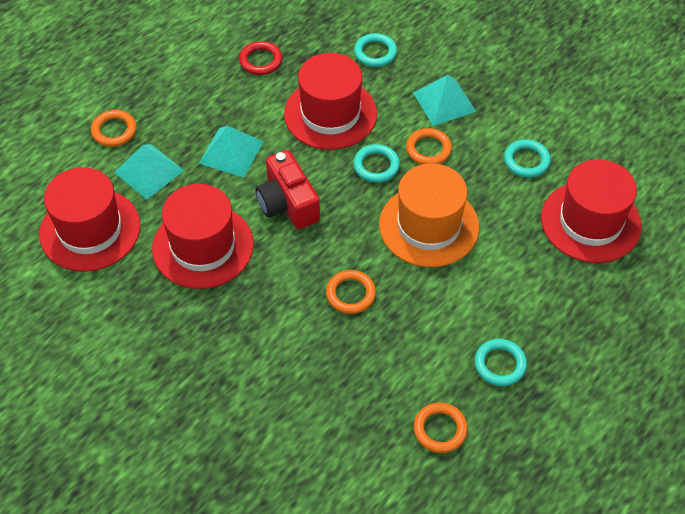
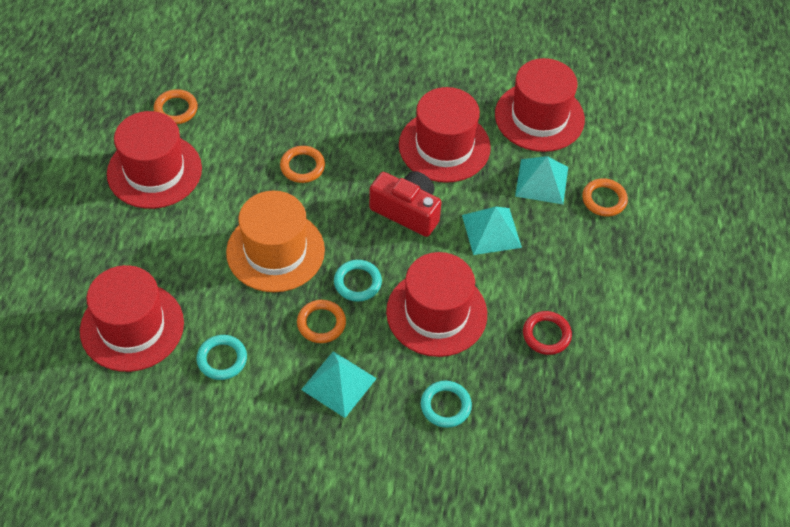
camera: 145 degrees right, 0 degrees up
(500, 364) = (154, 171): turquoise ring -> red hat

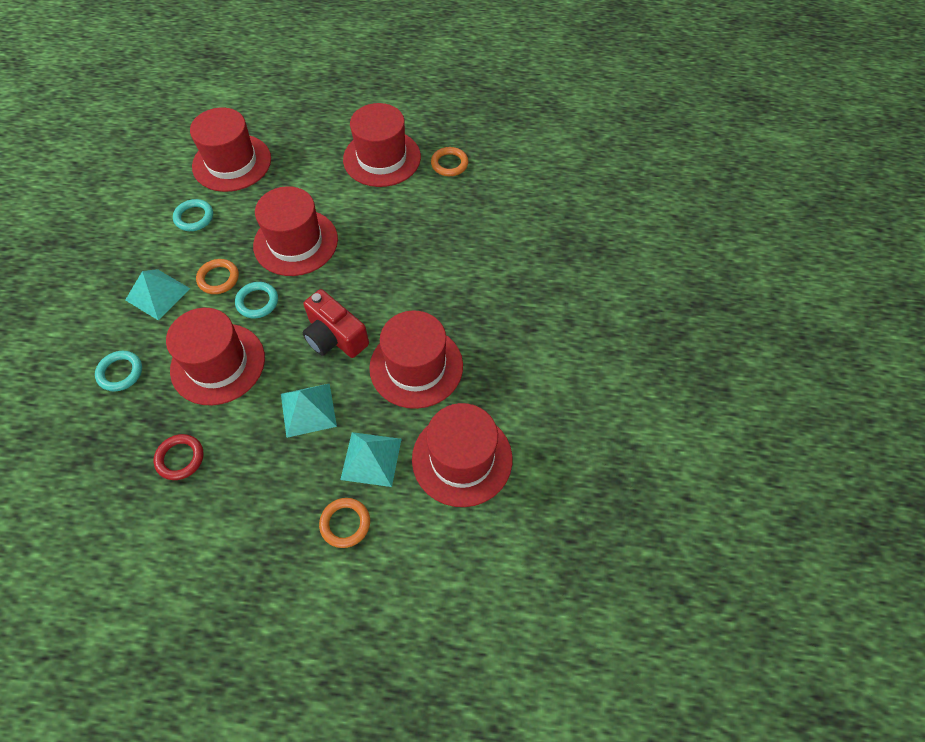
camera: 90 degrees right, 5 degrees up
(275, 251) = (296, 242): orange hat -> red hat
(302, 166) = (388, 254): orange ring -> none
(407, 211) = (335, 337): red camera -> red camera turned 105 degrees clockwise

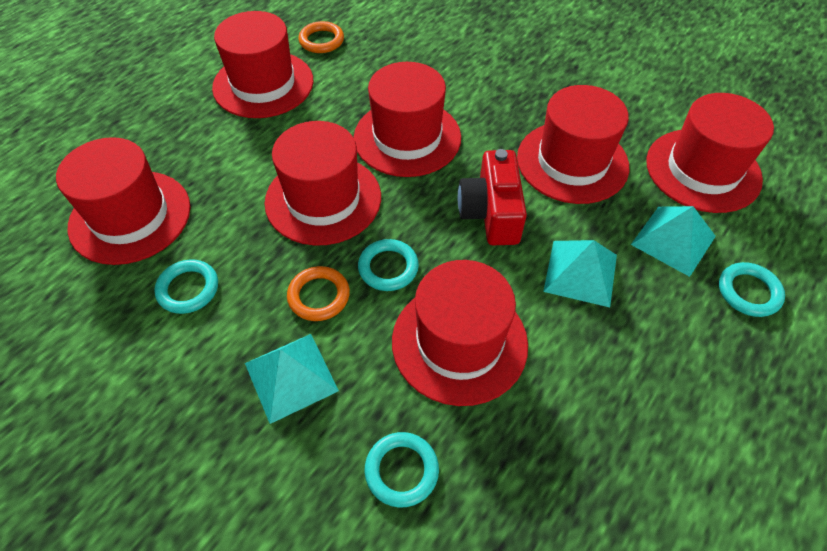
camera: 60 degrees left, 5 degrees down
(180, 458) = (589, 435): red ring -> none
(335, 337) = (491, 213): red camera -> red camera turned 105 degrees clockwise
(345, 523) = (748, 292): orange ring -> turquoise ring
(379, 259) = (407, 137): none -> red hat

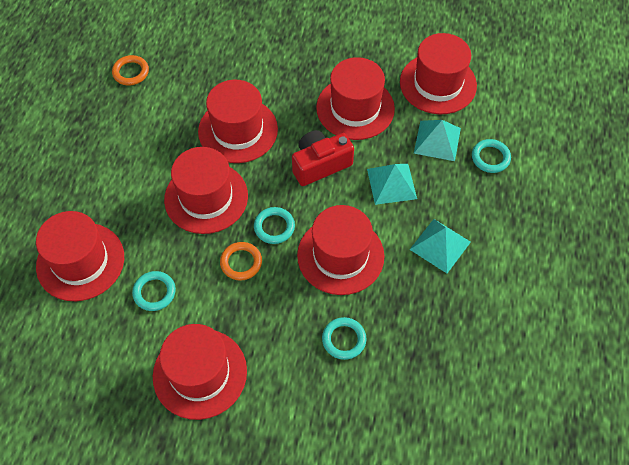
camera: 25 degrees left, 5 degrees up
(263, 84) = (109, 125): red hat -> red hat (200, 373)
(291, 377) = (253, 317): turquoise pyramid -> turquoise pyramid (440, 245)
(491, 213) = (320, 165): red camera -> red camera turned 90 degrees clockwise

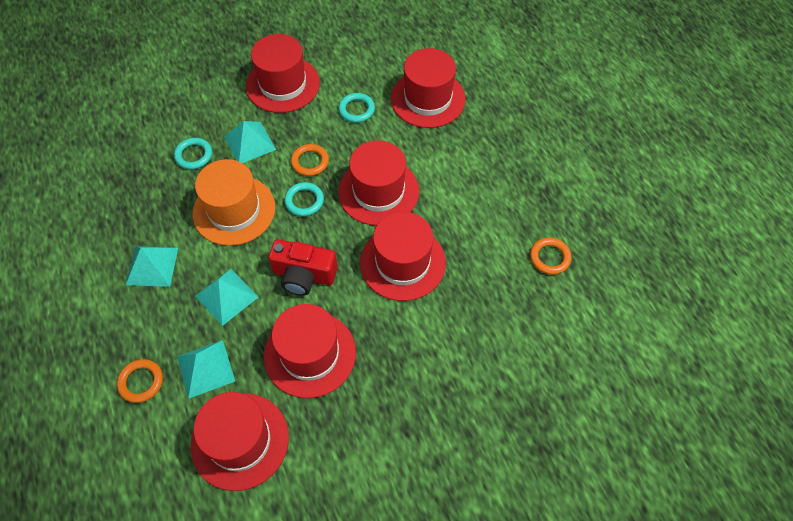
camera: 145 degrees right, 0 degrees up
(281, 320) = (250, 142): none -> turquoise pyramid
(320, 165) = (304, 275): red camera -> red camera turned 75 degrees clockwise
(340, 255) = (234, 210): red hat -> orange hat
(490, 158) = (141, 382): turquoise ring -> orange ring

